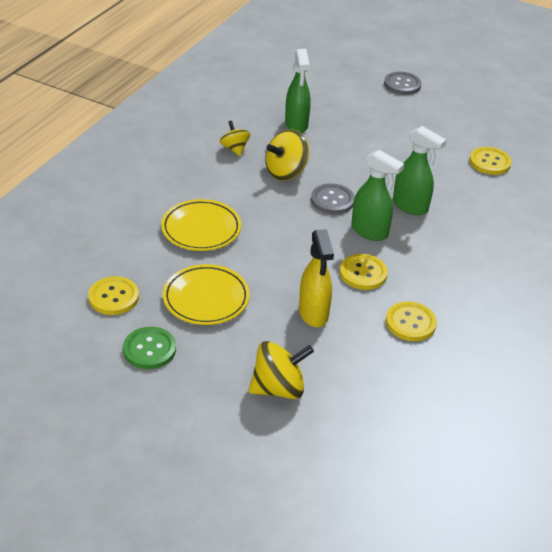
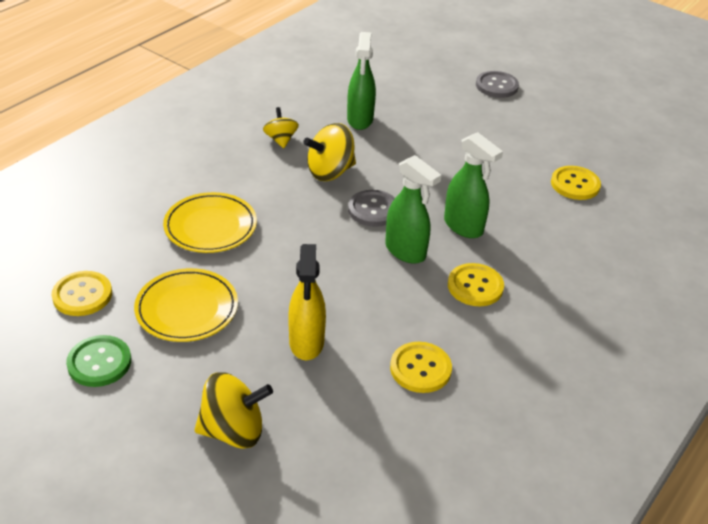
camera: 10 degrees right, 0 degrees up
(363, 273) = (382, 300): yellow button -> yellow button (475, 286)

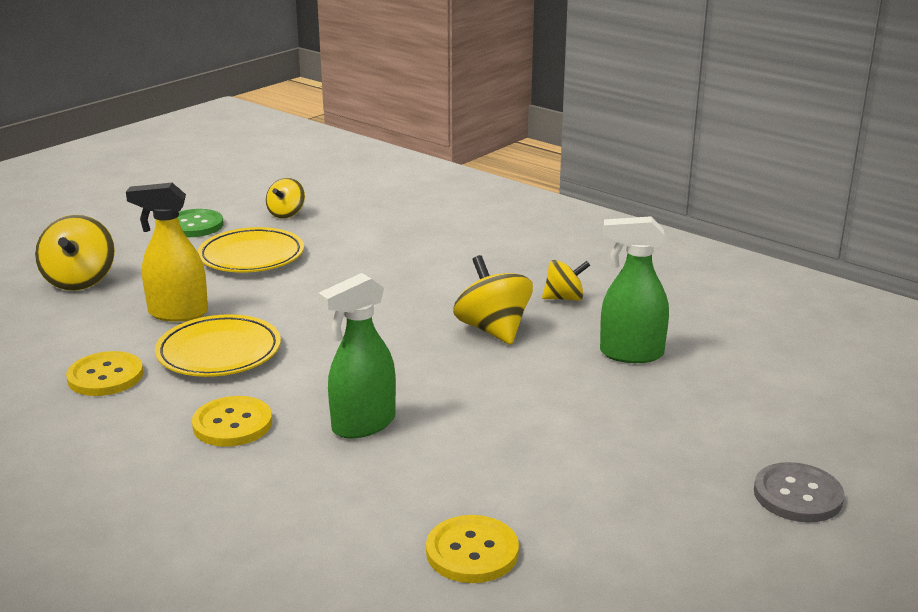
camera: 95 degrees right, 15 degrees down
(82, 295) = (286, 214): yellow button -> yellow spinning top
(210, 227) = (382, 263): yellow plate -> yellow plate (219, 352)
(373, 210) = (407, 357): grey button -> none
(405, 251) = (316, 377): green spray bottle -> none

